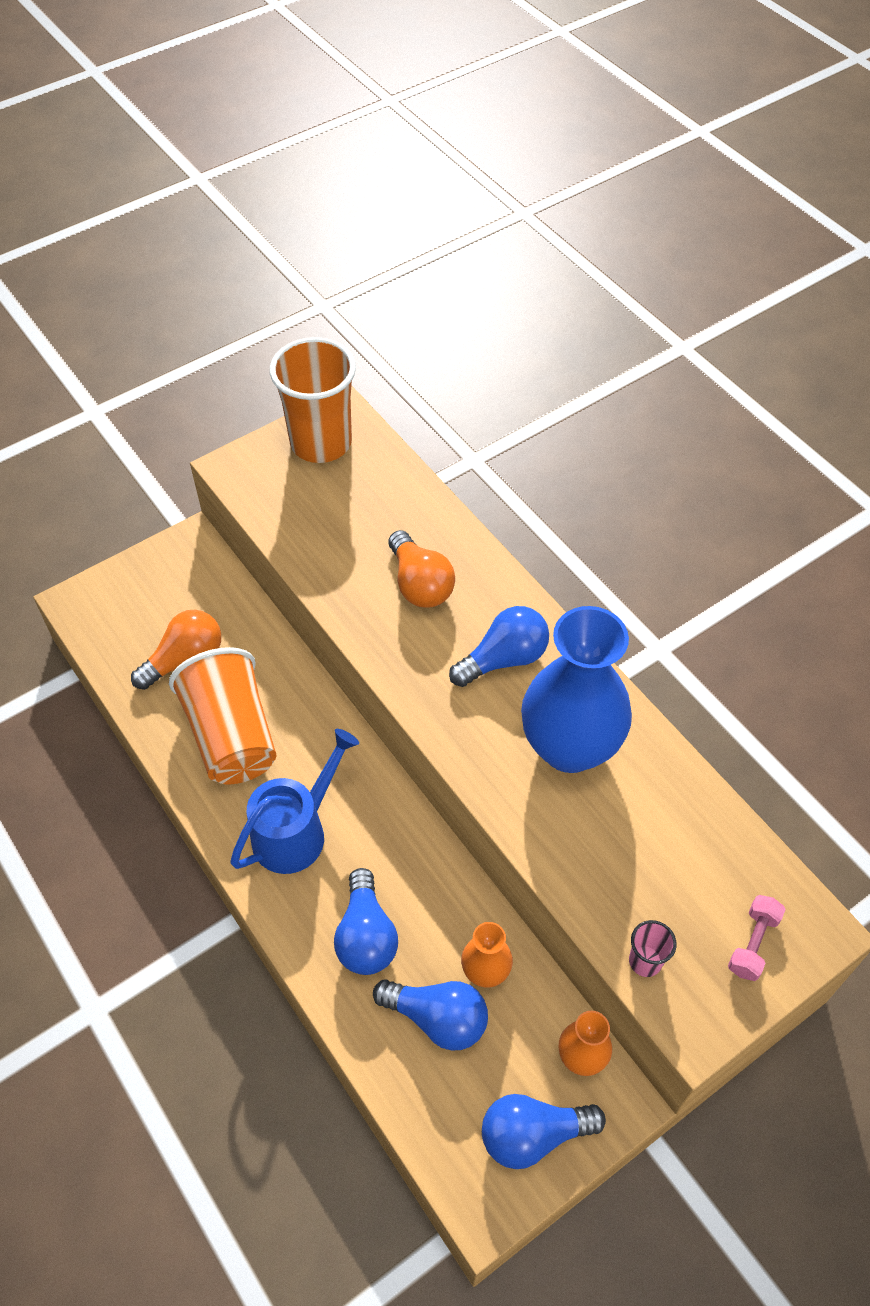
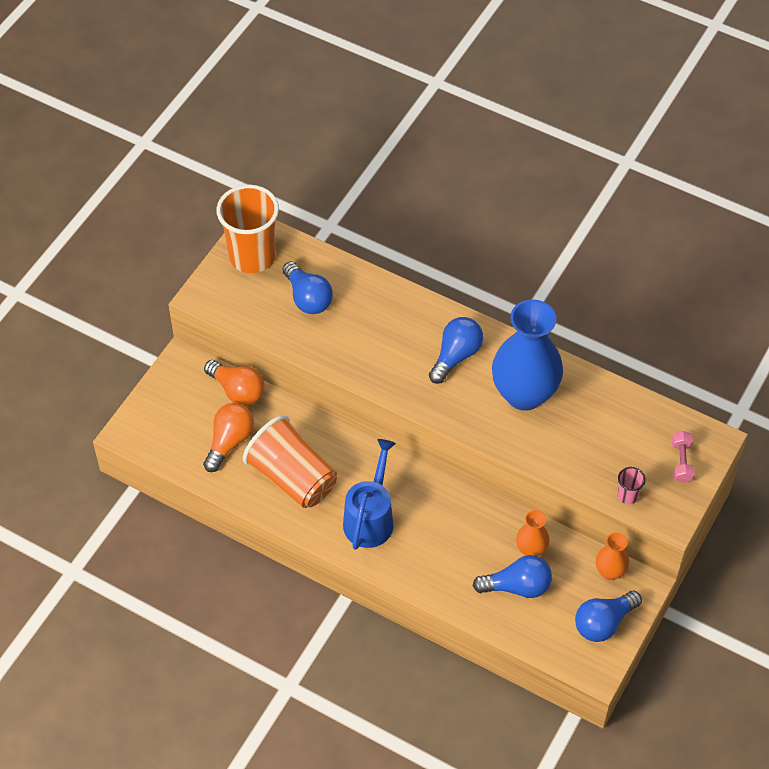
camera: 25 degrees left, 0 degrees up
(366, 936) = (449, 560): blue light bulb -> blue light bulb (307, 298)
(420, 584) = (376, 329): orange light bulb -> orange light bulb (237, 391)

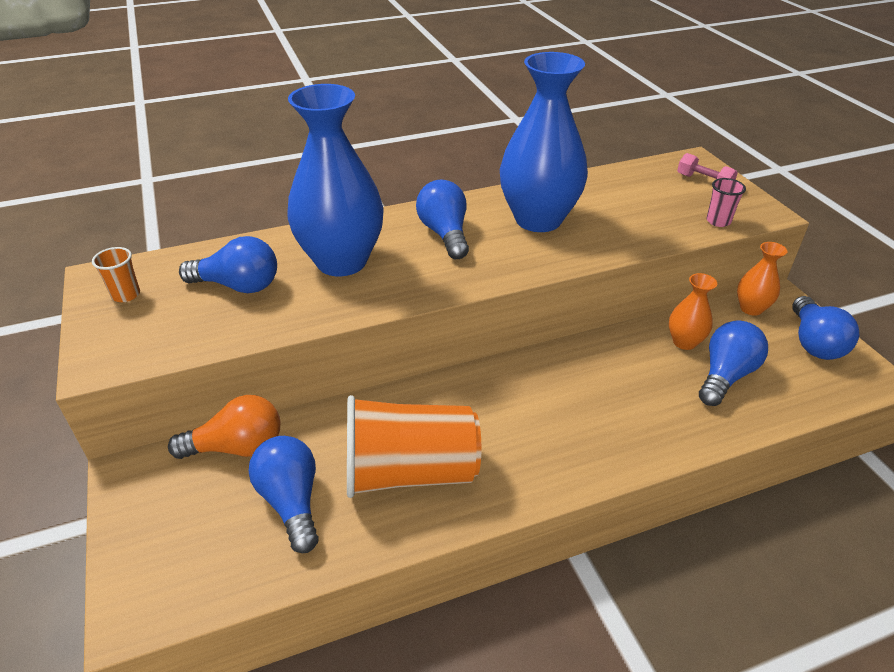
camera: 50 degrees left, 15 degrees down
(229, 442) = (291, 501): orange light bulb -> blue light bulb
(252, 257) = (126, 295): orange cup -> orange cup, size x0.41
(370, 519) = (536, 437): blue watering can -> none
(376, 326) = (341, 261): none -> blue vase

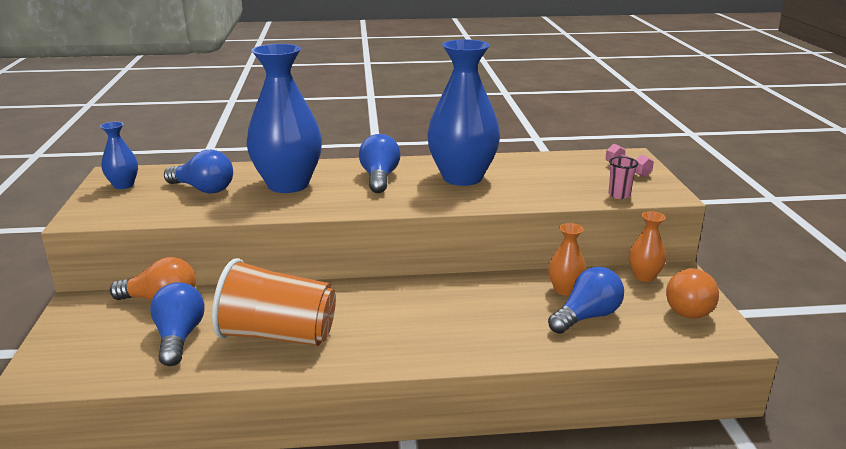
camera: 15 degrees right, 15 degrees down
(126, 295) = (123, 185): orange cup -> blue vase
(814, 342) = (688, 307): blue light bulb -> orange light bulb

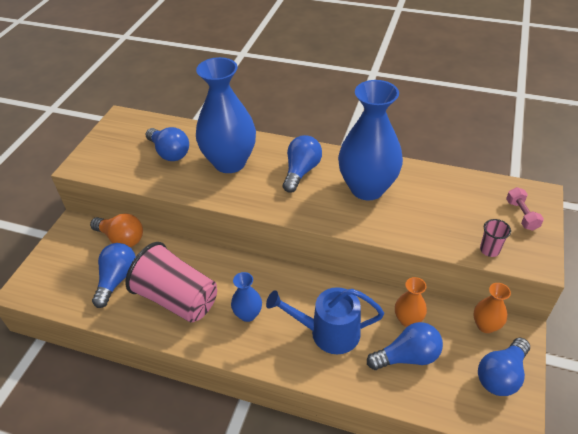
camera: 25 degrees right, 20 degrees up
(123, 185) = (121, 134): blue vase -> blue vase (248, 314)
(278, 335) = (177, 299): orange cup -> pink cup
(487, 319) = (328, 332): none -> blue watering can
(688, 307) = (501, 375): orange light bulb -> blue light bulb

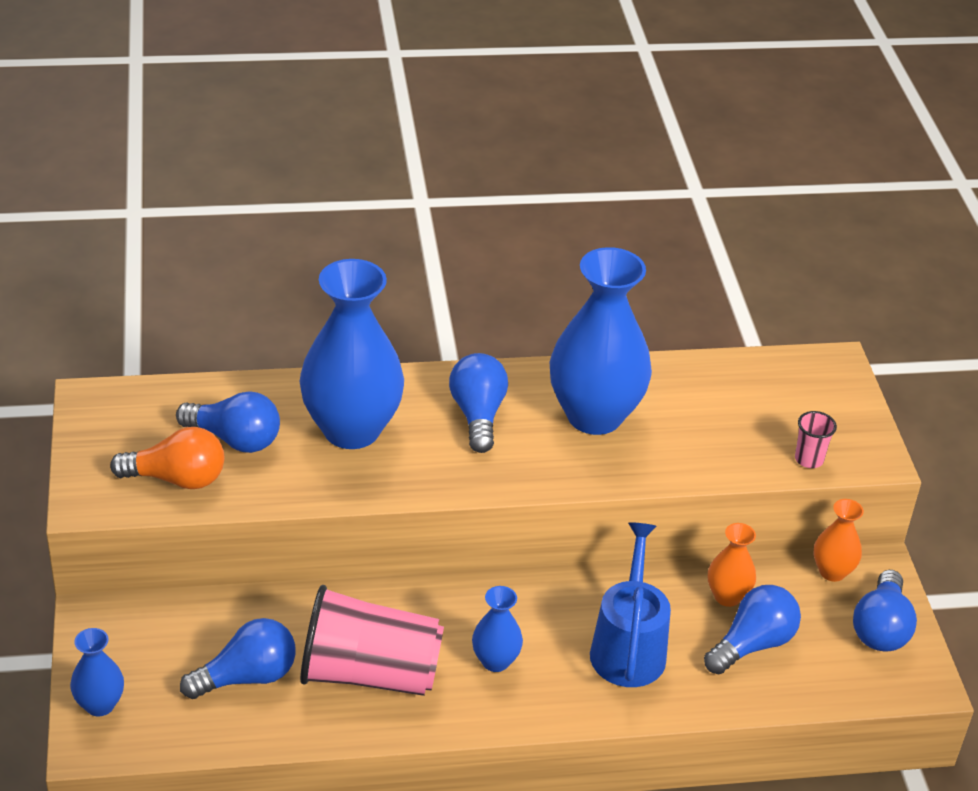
camera: 30 degrees left, 5 degrees down
(41, 271) = (100, 705): none -> blue vase
(117, 279) = (247, 677): blue light bulb -> blue light bulb turned 75 degrees clockwise
(121, 239) = (203, 613): orange light bulb -> orange light bulb (177, 479)
(328, 332) = (628, 648): blue watering can -> blue watering can turned 120 degrees clockwise
(521, 215) = (826, 399): pink dumbbell -> none

